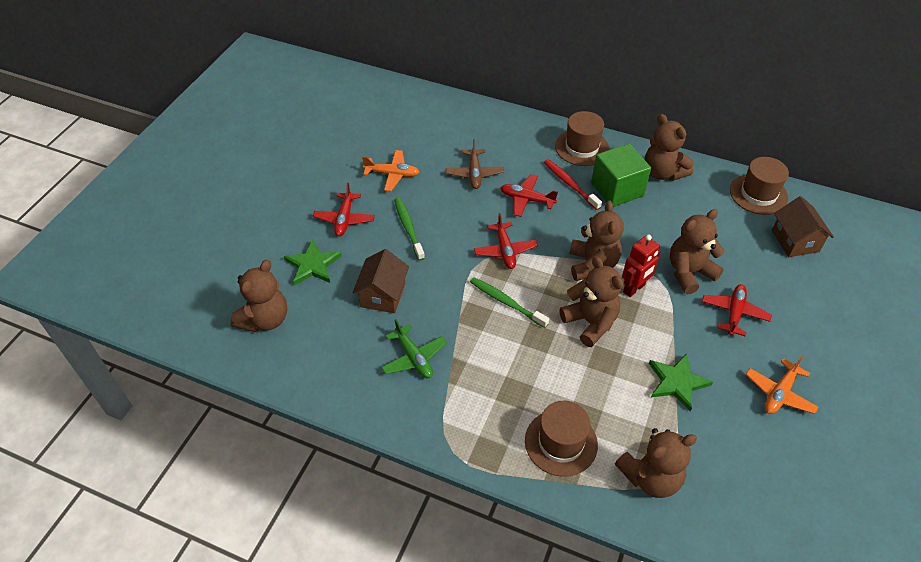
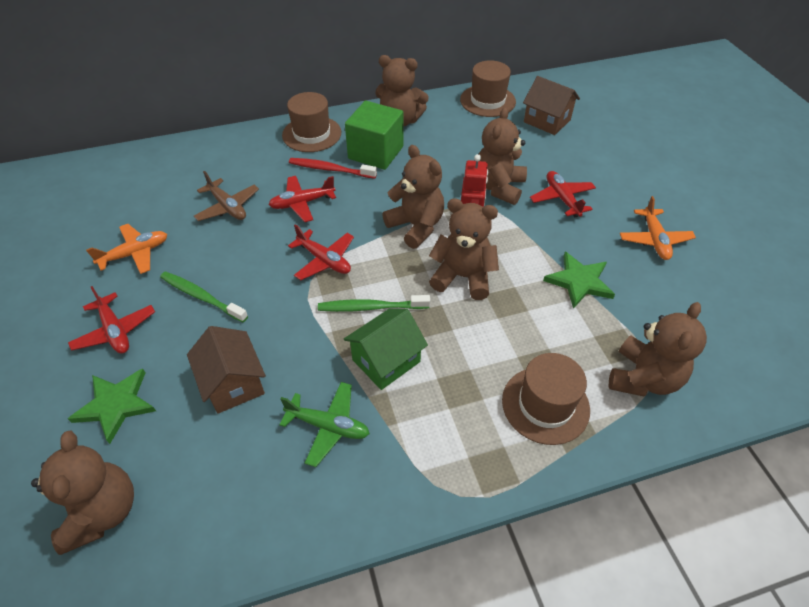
camera: 40 degrees left, 0 degrees up
(484, 343) = (386, 360): none -> green house

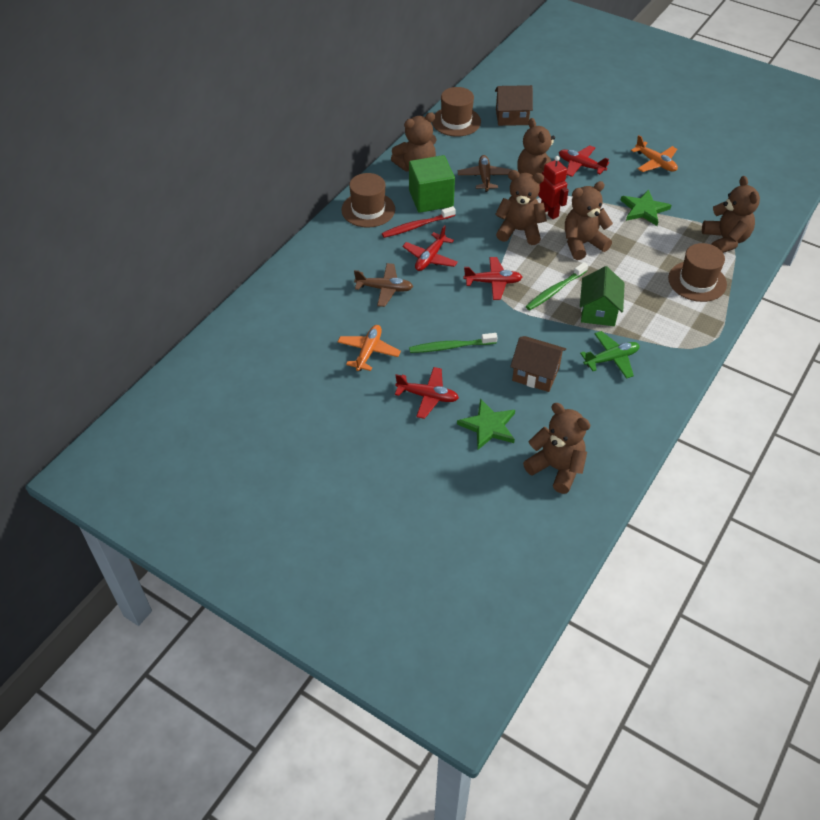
camera: 40 degrees left, 0 degrees up
(449, 160) = (484, 177): none -> brown plane

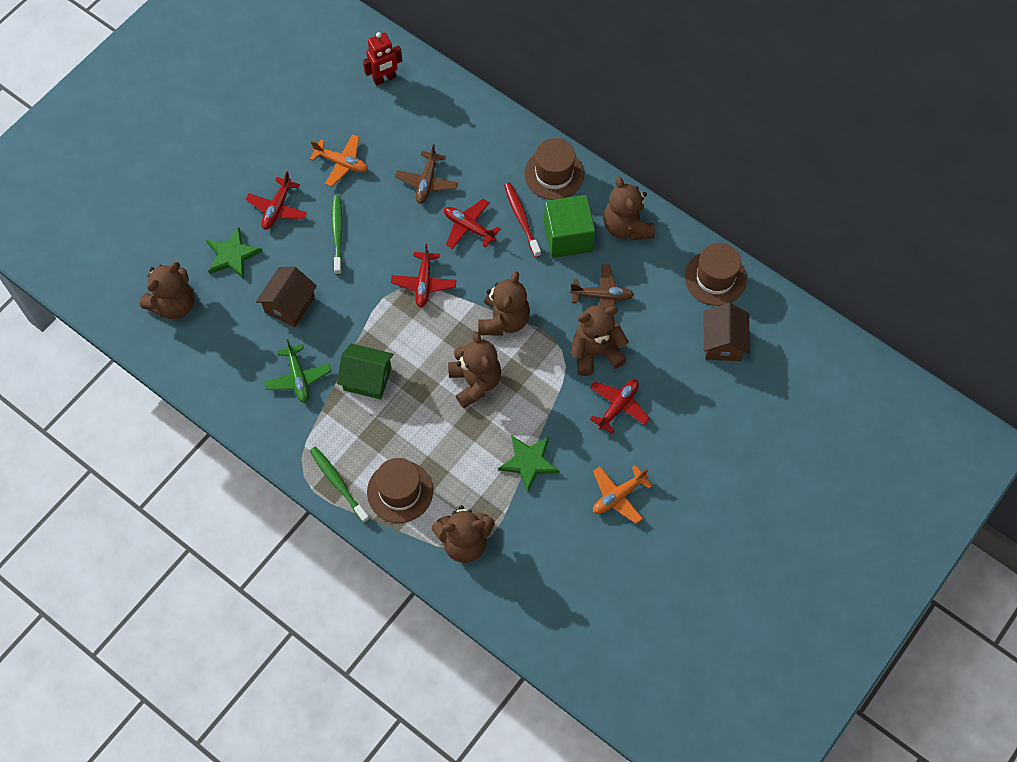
camera: 95 degrees right, 15 degrees up
(549, 212) = (533, 357): red robot -> red robot (384, 79)
(555, 290) = (404, 342): green toothbrush -> green toothbrush (338, 484)

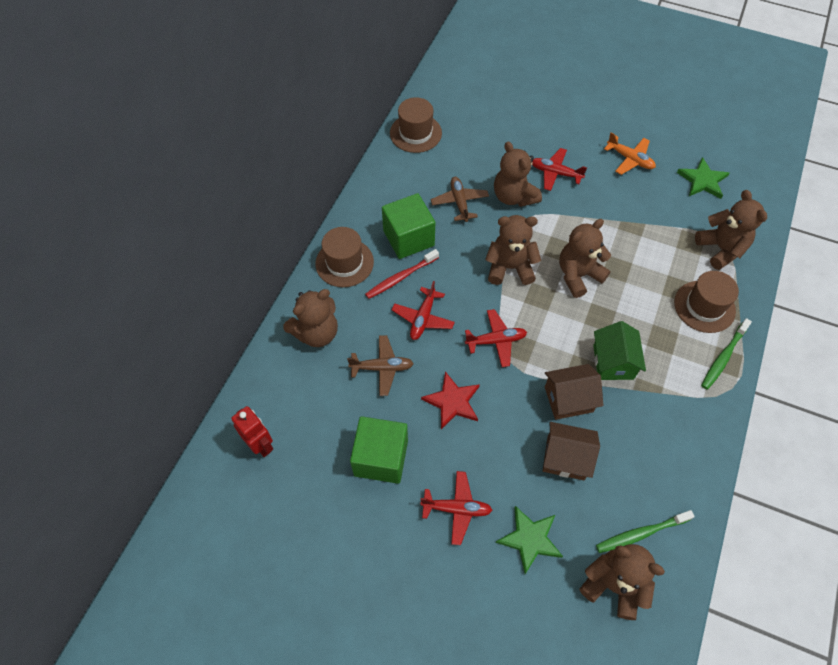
camera: 105 degrees left, 5 degrees down
(298, 378) = (639, 424): green plane -> none
(337, 234) = (468, 436): green toothbrush -> green toothbrush (641, 533)
(341, 163) = (381, 458): orange plane -> green cube
(374, 230) = (452, 401): none -> red star
(529, 462) = (631, 221): green star -> green star (702, 180)
(626, 227) = (385, 199): brown teddy bear -> brown teddy bear (316, 333)
(723, 342) = (472, 120): brown house -> brown house (568, 399)

